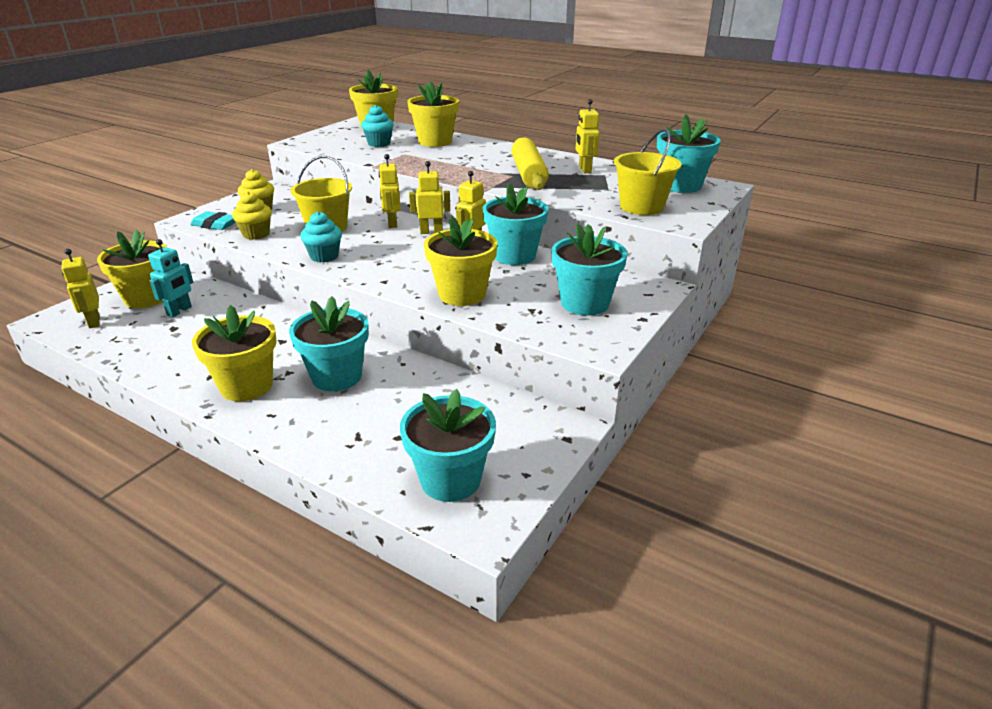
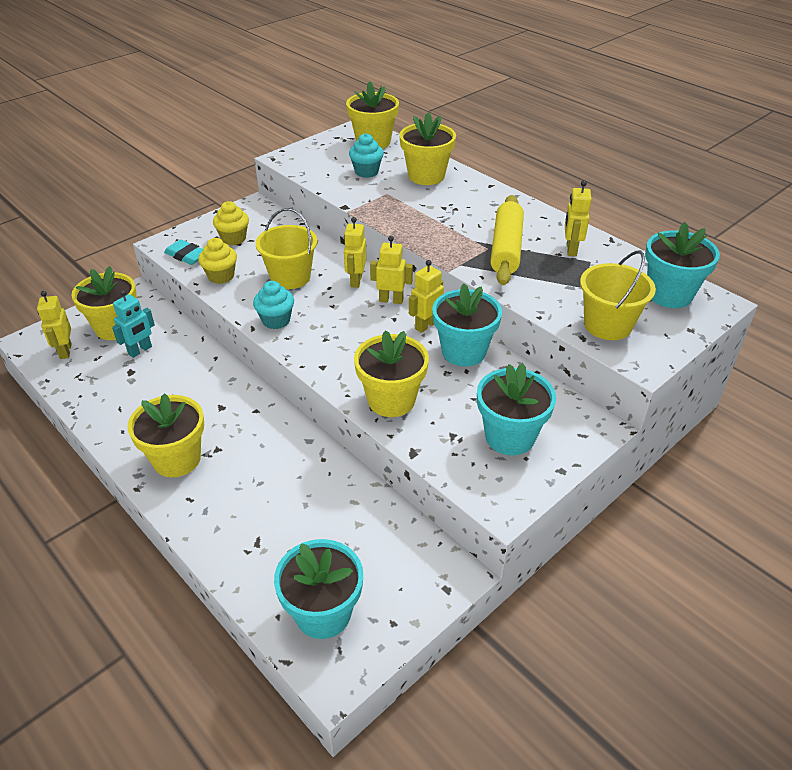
camera: 15 degrees right, 10 degrees up
(337, 376) = (258, 464): turquoise flower pot -> none

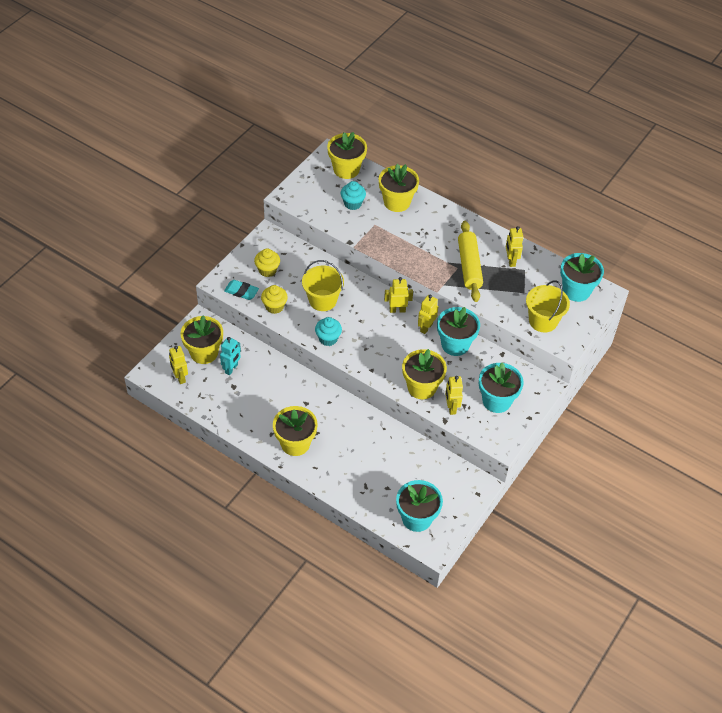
camera: 15 degrees left, 10 degrees up
(356, 281) = (368, 297): yellow robot -> yellow robot (451, 407)

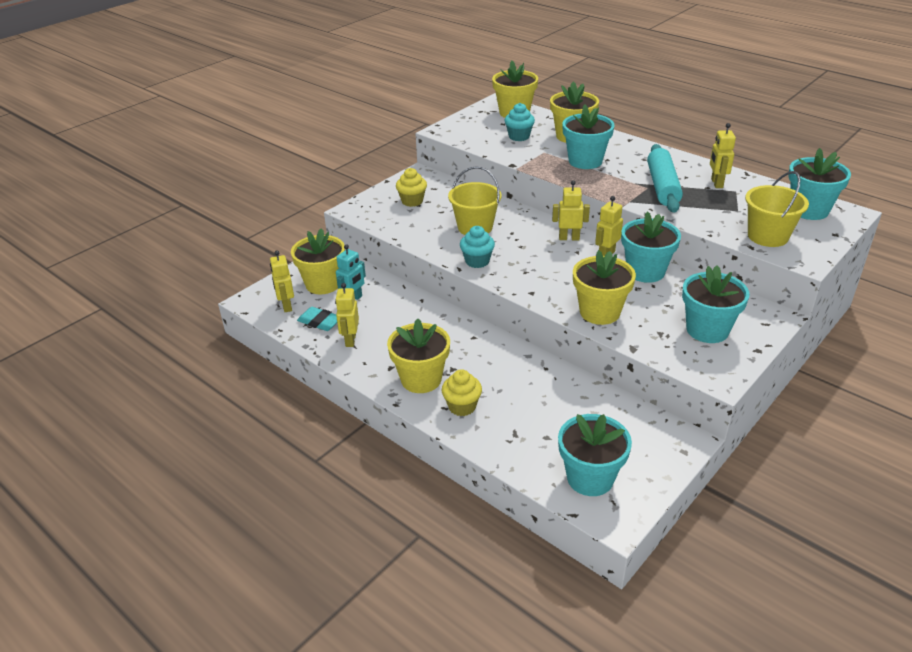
camera: 10 degrees right, 15 degrees down
(241, 291) = (376, 218): turquoise eraser -> turquoise eraser (320, 322)
(274, 307) = (414, 231): yellow cupcake -> yellow cupcake (462, 406)
(408, 235) = (585, 161): none -> turquoise flower pot
(451, 407) = (642, 335): yellow robot -> yellow robot (350, 340)
(469, 266) = (662, 186): yellow rolling pin -> turquoise rolling pin

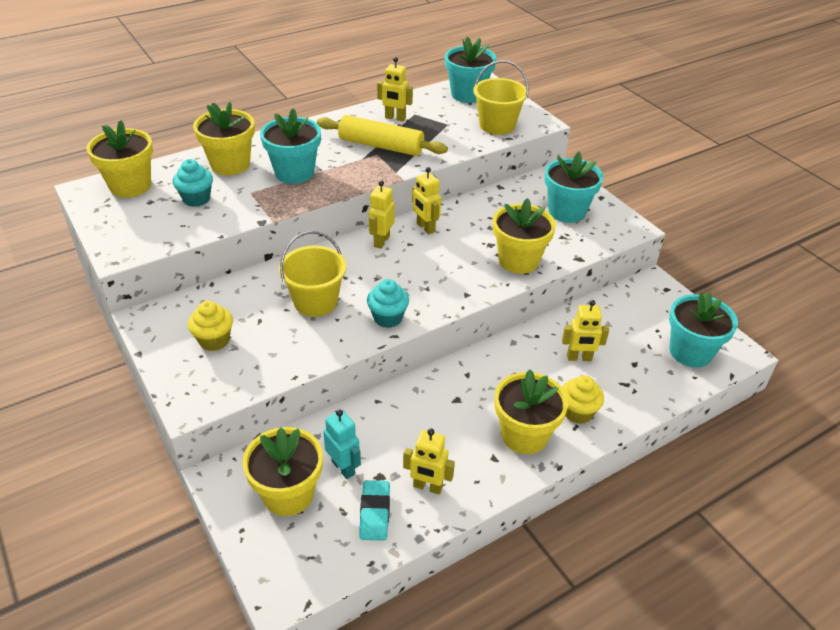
camera: 75 degrees left, 5 degrees up
(286, 306) = (319, 547): yellow robot -> yellow robot (579, 358)
(320, 322) = (375, 513): turquoise eraser -> turquoise eraser turned 45 degrees counterclockwise
(645, 271) = (466, 214): turquoise flower pot -> none
(662, 186) = (381, 146): turquoise rolling pin -> yellow rolling pin

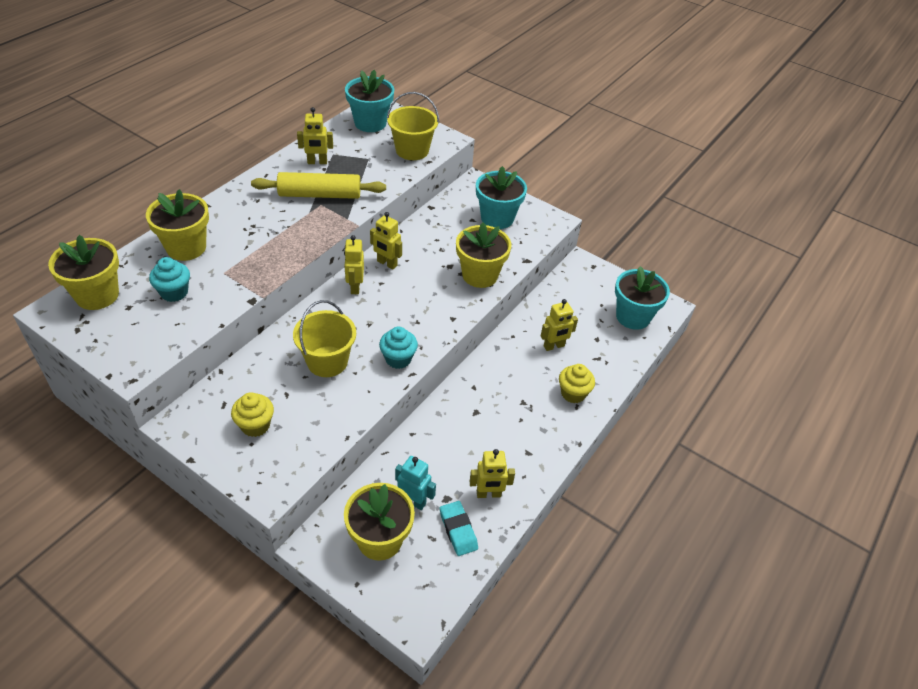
camera: 25 degrees left, 5 degrees up
(294, 172) = (254, 241): turquoise flower pot -> none
(524, 435) = (542, 426): yellow flower pot -> none

